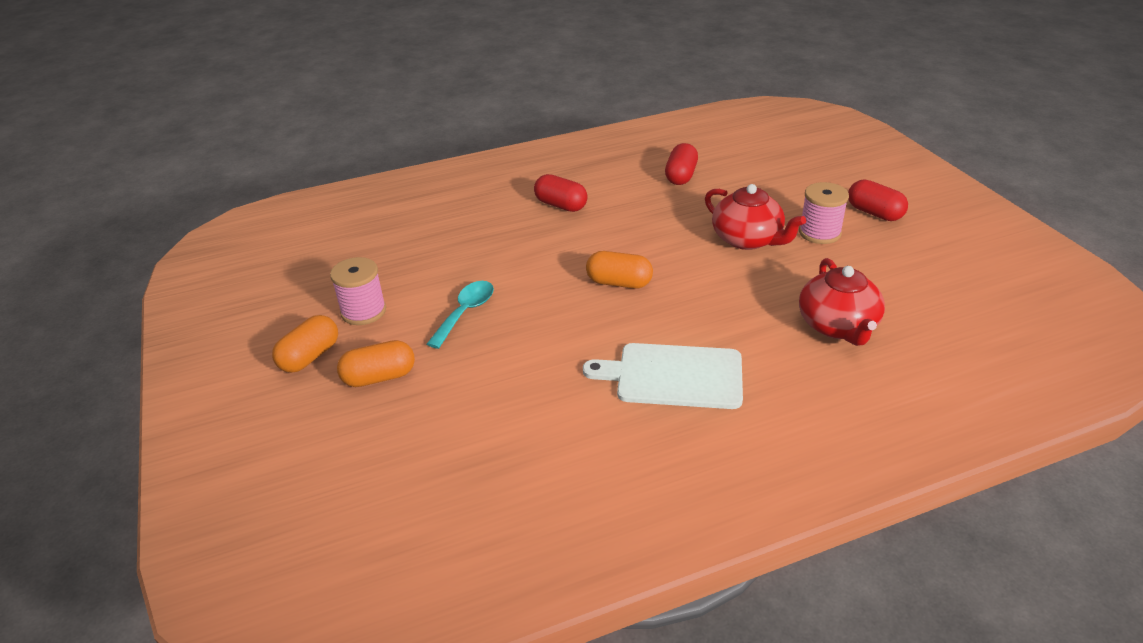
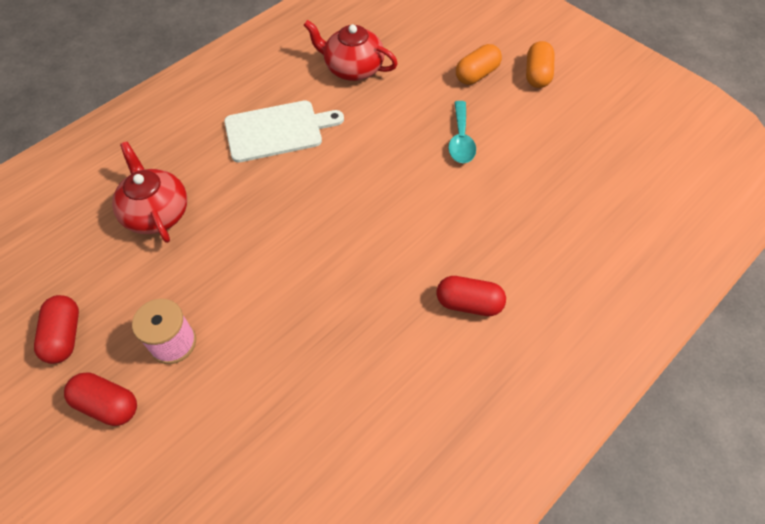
camera: 155 degrees right, 20 degrees up
(363, 311) = (538, 118): pink spool -> none
(619, 283) = (354, 207): orange capsule -> none
(681, 176) = (356, 413): red capsule -> red capsule (64, 336)
(748, 239) = (249, 306): red teapot -> red teapot (352, 68)

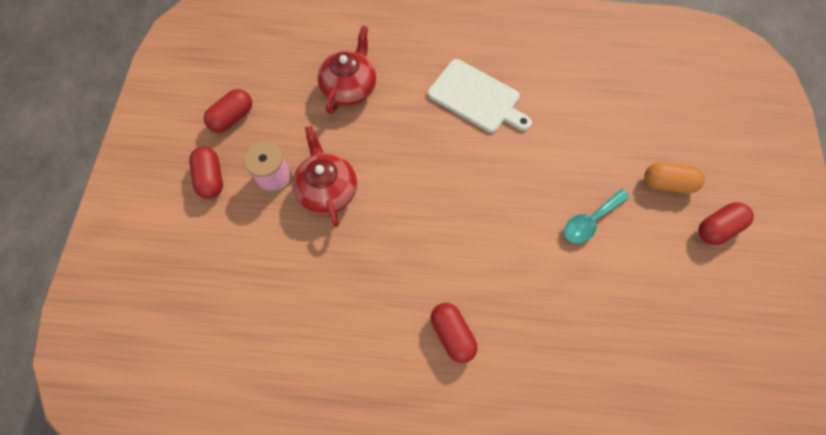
camera: 50 degrees right, 10 degrees up
(352, 68) = (580, 96): red teapot -> red teapot (327, 190)
(537, 75) = (717, 228): orange capsule -> red capsule

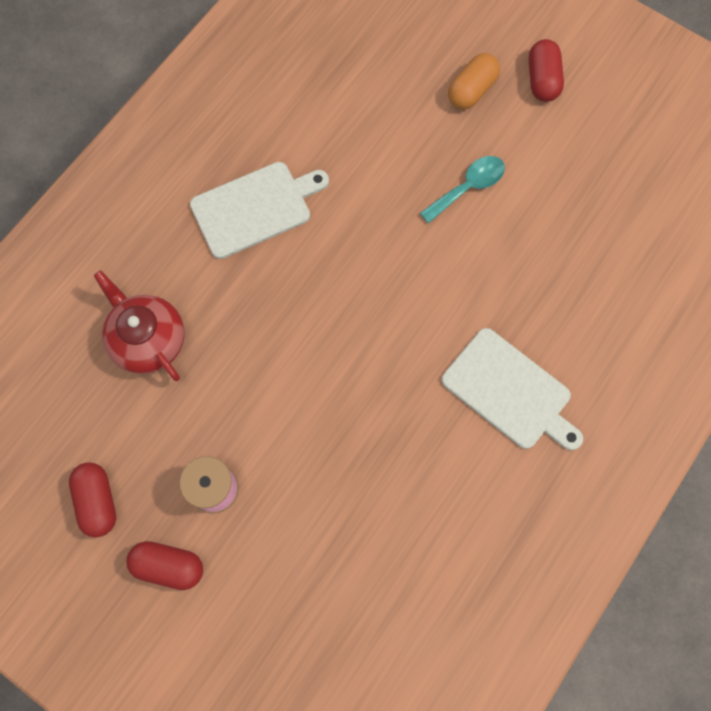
camera: 60 degrees left, 5 degrees up
(327, 190) = (269, 435): red teapot -> none
(452, 334) = (510, 391): red capsule -> white cutting board
(590, 221) = (468, 187): turquoise spoon -> turquoise spoon turned 120 degrees counterclockwise

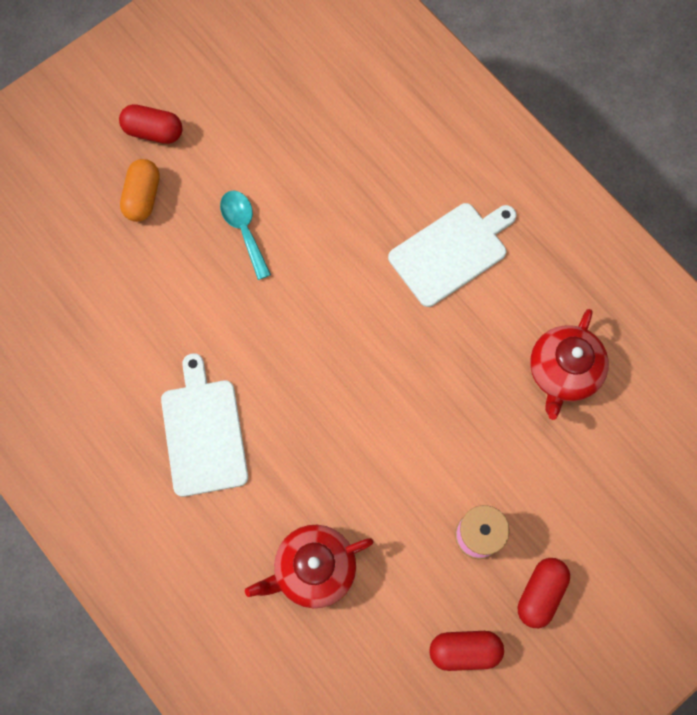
camera: 75 degrees left, 0 degrees up
(411, 540) = (563, 372): none -> red teapot
(471, 90) = (143, 197): orange capsule -> orange capsule turned 45 degrees clockwise

